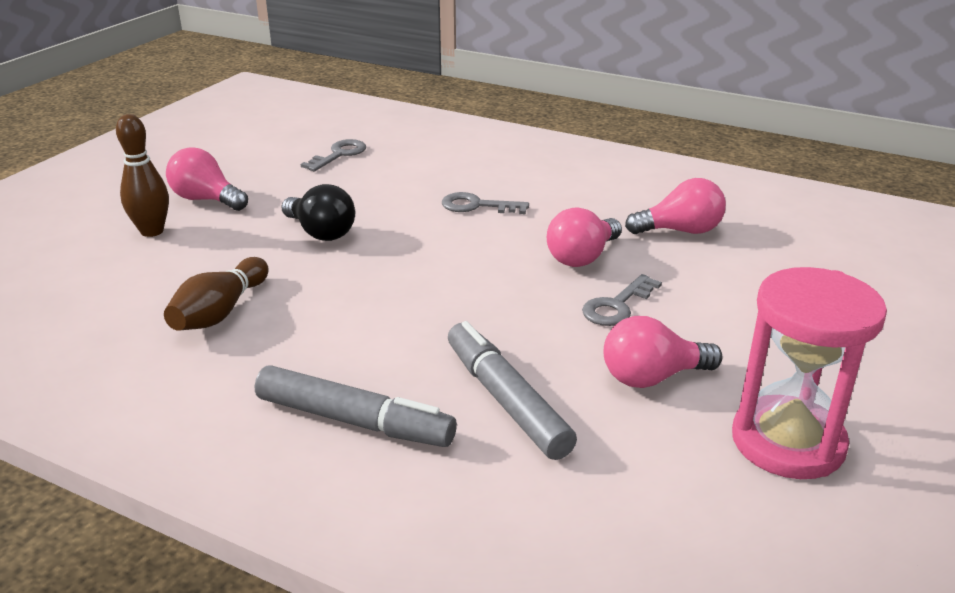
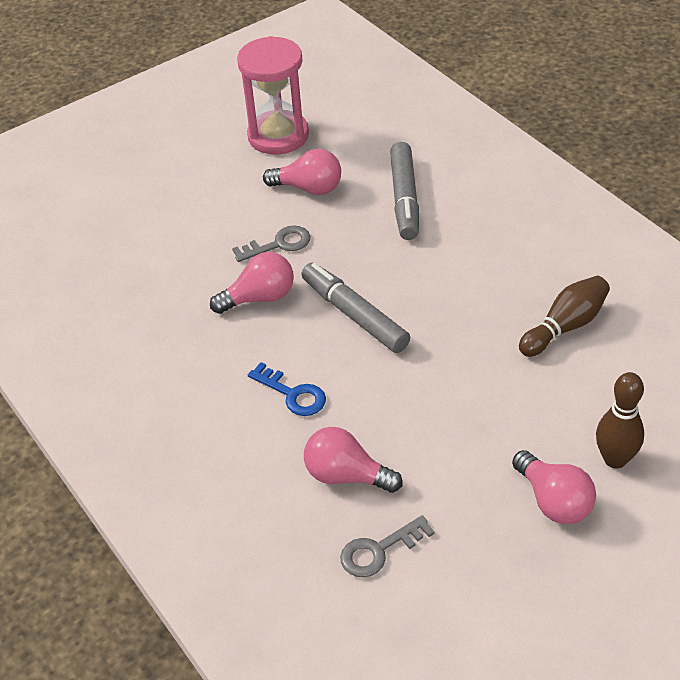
camera: 150 degrees left, 15 degrees up
(321, 232) = (454, 402): black light bulb -> none
(354, 421) = (499, 211): grey marker -> grey marker (354, 315)
(477, 206) = (292, 394): grey key -> blue key
(680, 231) = (156, 302): pink light bulb -> pink light bulb (346, 476)

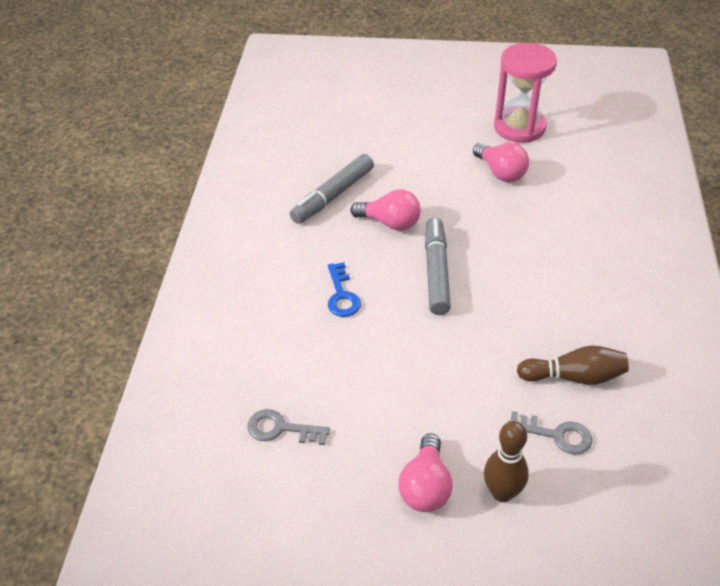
camera: 40 degrees right, 0 degrees up
(278, 244) = (440, 197): grey key -> grey key (556, 435)
(346, 476) = (315, 368): pink light bulb -> none
(405, 199) = (559, 217): grey marker -> grey marker (333, 196)

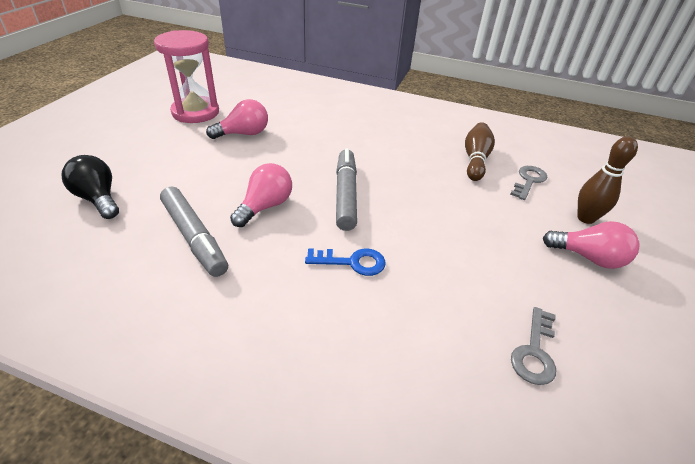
camera: 80 degrees left, 5 degrees down
(354, 130) = (98, 199): none -> black light bulb
(436, 272) = (345, 194): grey marker -> grey marker turned 75 degrees clockwise

